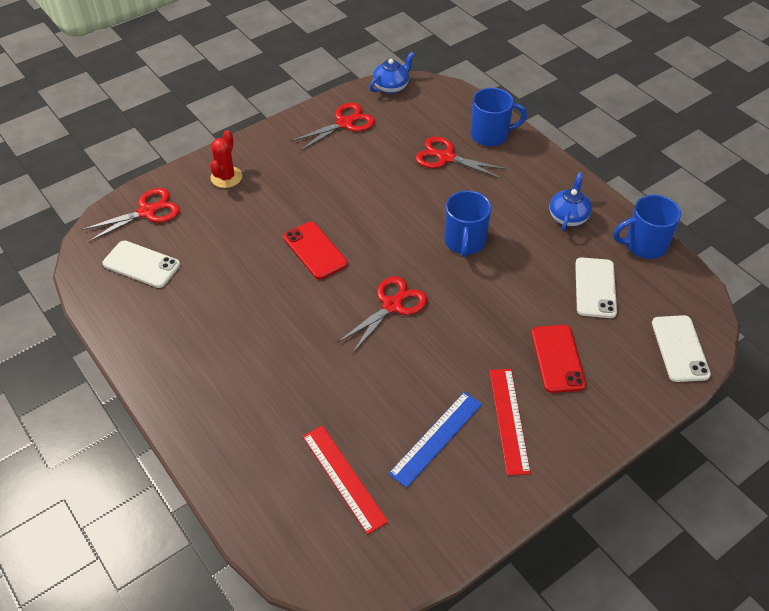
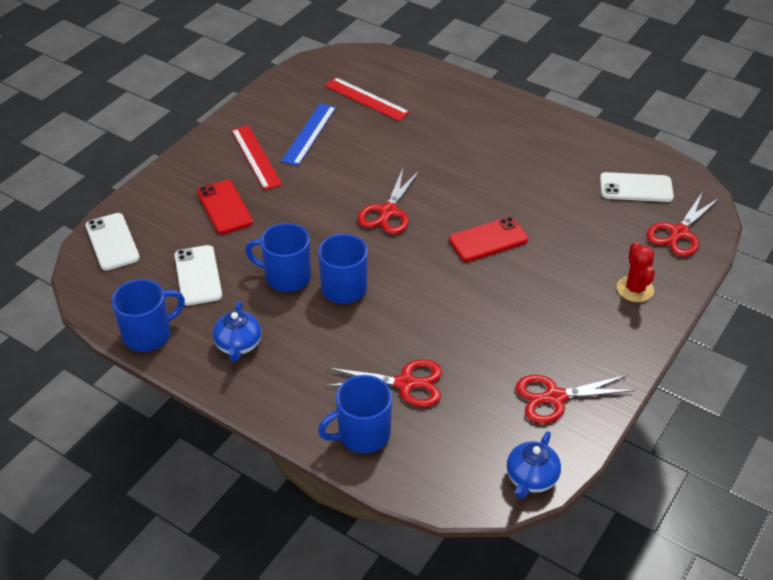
camera: 160 degrees right, 5 degrees down
(315, 251) = (488, 240): red phone -> red phone turned 60 degrees counterclockwise
(344, 123) = (555, 397): red scissors -> red scissors turned 45 degrees clockwise
(513, 265) = (286, 277): none -> blue mug

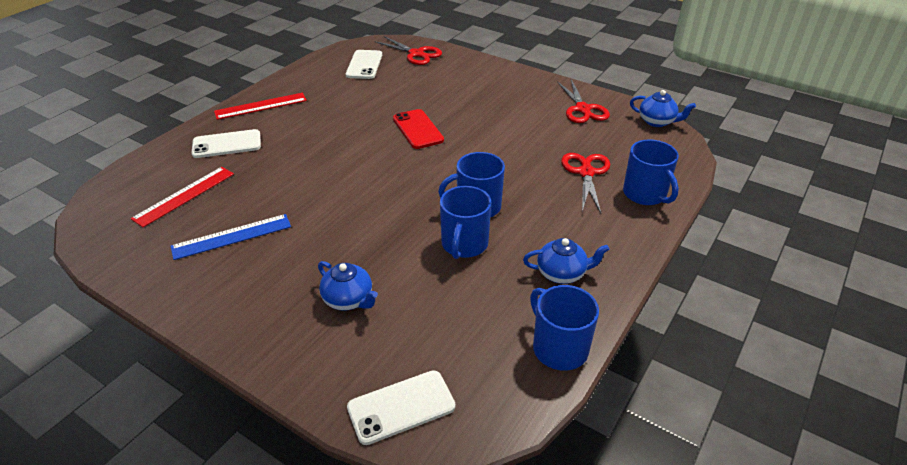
camera: 90 degrees left, 5 degrees down
(198, 275) = (463, 313): white phone -> white phone (227, 144)
(224, 207) = (349, 300): red phone -> blue teapot
(256, 157) = (261, 278): red ruler -> red ruler (261, 106)
(309, 134) = (232, 236): blue ruler -> blue ruler turned 45 degrees counterclockwise
(388, 212) = (374, 181): red scissors -> none
(635, 289) = (473, 73): red cactus -> none

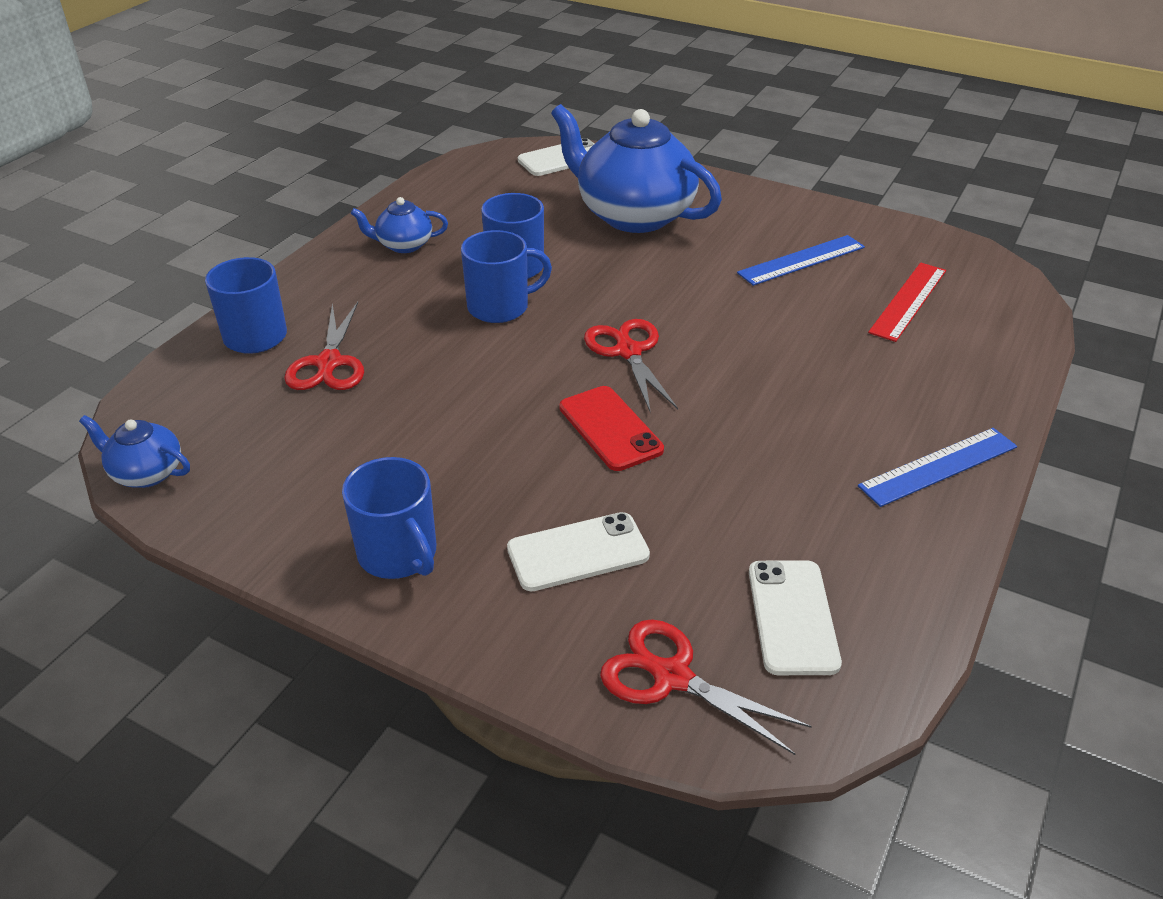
camera: 175 degrees right, 0 degrees up
(227, 144) = (925, 380): white phone -> white phone (578, 552)
(261, 106) = (938, 466): red ruler -> blue ruler
(349, 300) = (633, 215): blue teapot -> blue teapot, size x2.19
(559, 348) = (422, 193): blue mug -> blue mug (398, 554)
(582, 109) = (282, 497): red scissors -> red scissors (628, 352)

